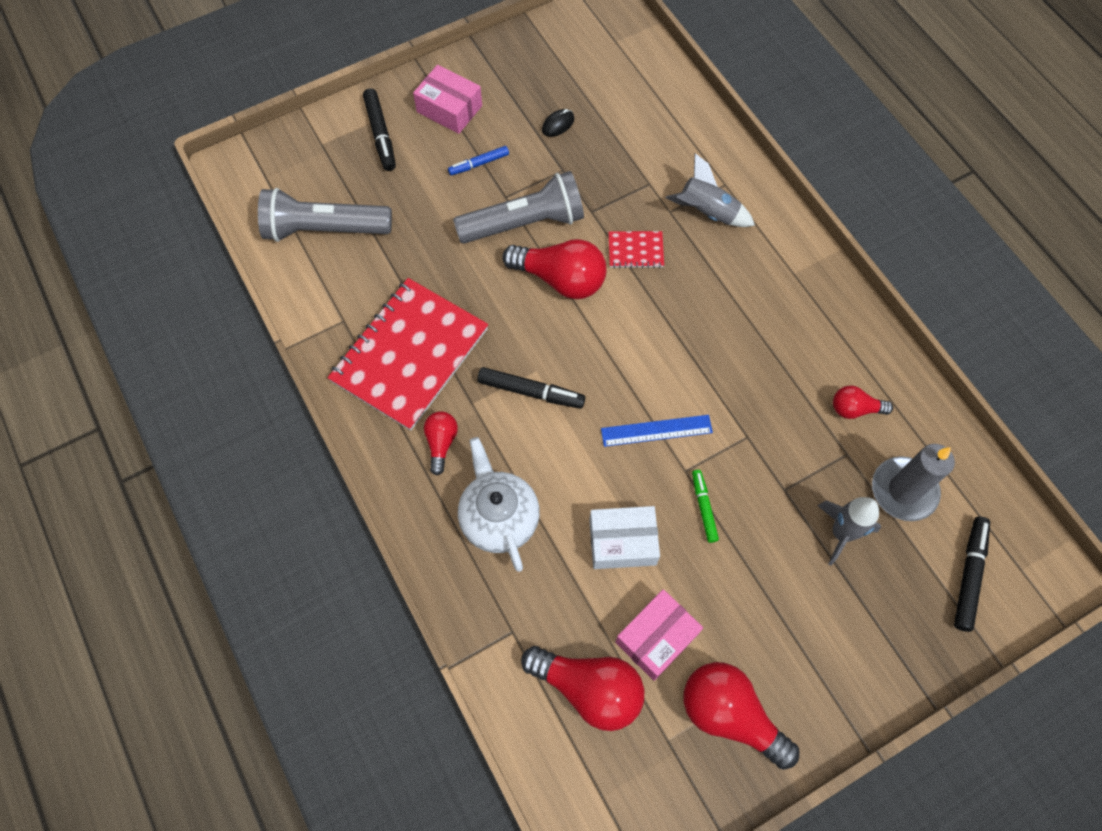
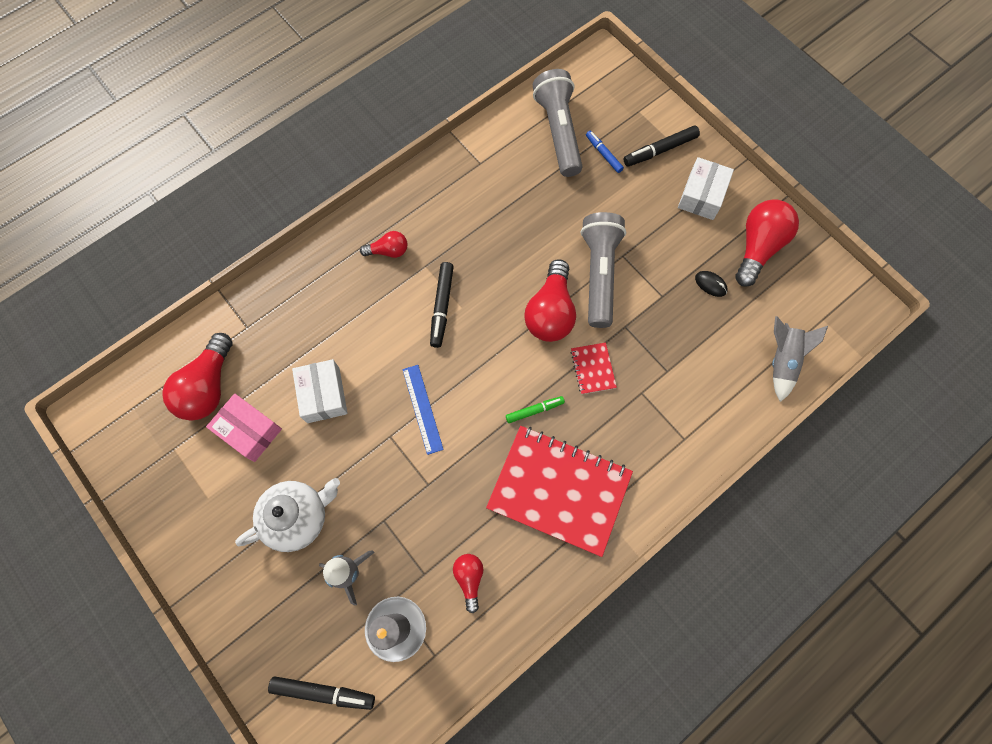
camera: 80 degrees right, 5 degrees up
(410, 355) = (459, 214): red notebook -> red notebook (559, 490)
(449, 109) = (701, 195): pink box -> white box
(479, 164) = (650, 229): blue marker -> blue marker (603, 154)
(499, 518) = (333, 302): white teapot -> white teapot (298, 517)
(524, 223) = (599, 274): grey flashlight -> grey flashlight turned 150 degrees counterclockwise
(704, 507) = (359, 455): green marker -> green marker (534, 410)
(707, 212) = (648, 426): grey rocket -> grey rocket (782, 361)
(729, 715) = (193, 493): red light bulb -> red light bulb (758, 247)

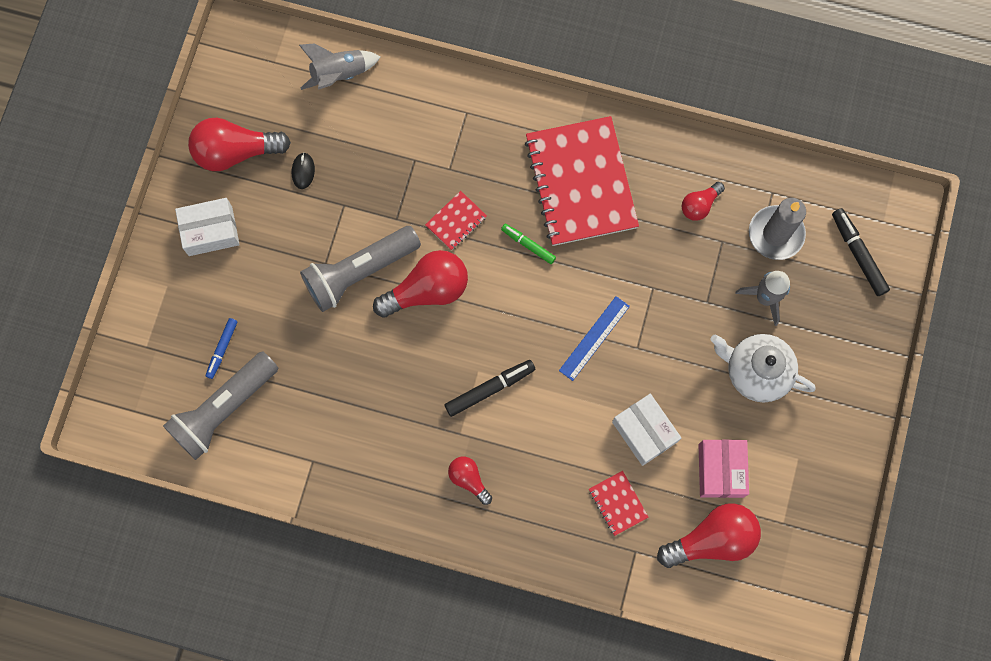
camera: 125 degrees left, 5 degrees up
(289, 339) = (618, 503): none -> red notebook
(323, 395) = (644, 431): white box -> white box turned 75 degrees counterclockwise
(660, 150) = (182, 299): black marker -> none

